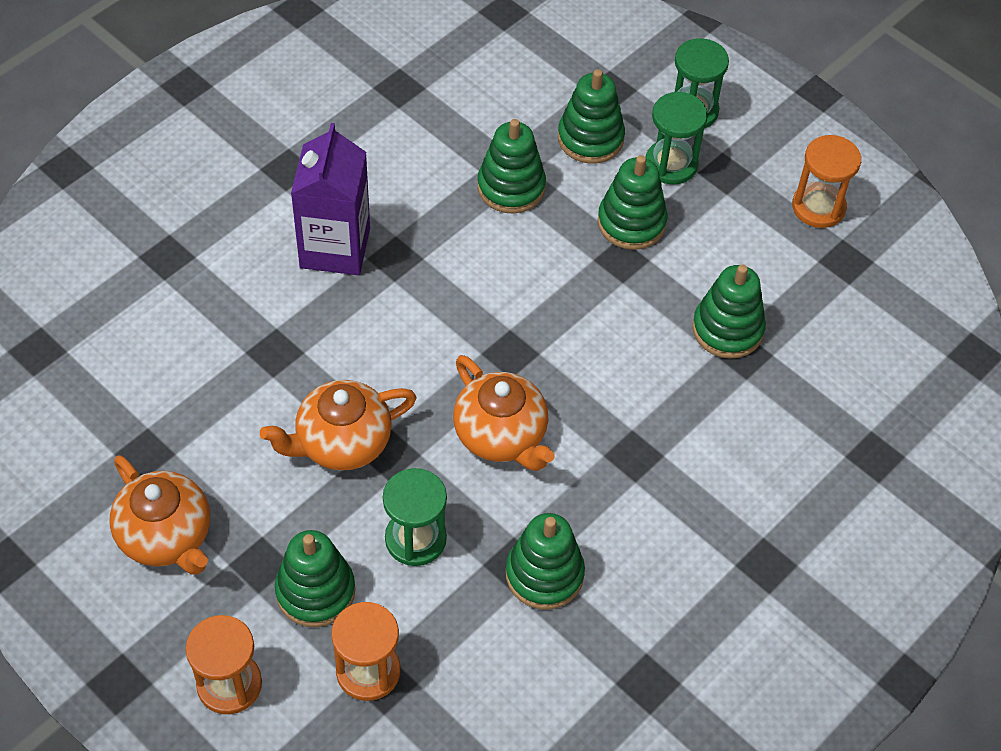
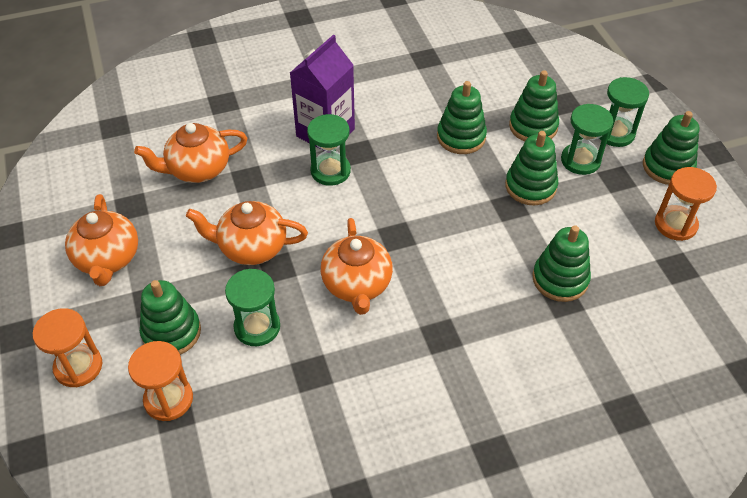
camera: 30 degrees right, 5 degrees down
(199, 366) = (198, 169): none -> orange teapot
(375, 299) = (330, 171): none -> green hourglass
(544, 574) = (327, 389): green stacking toy -> green stacking toy (667, 167)

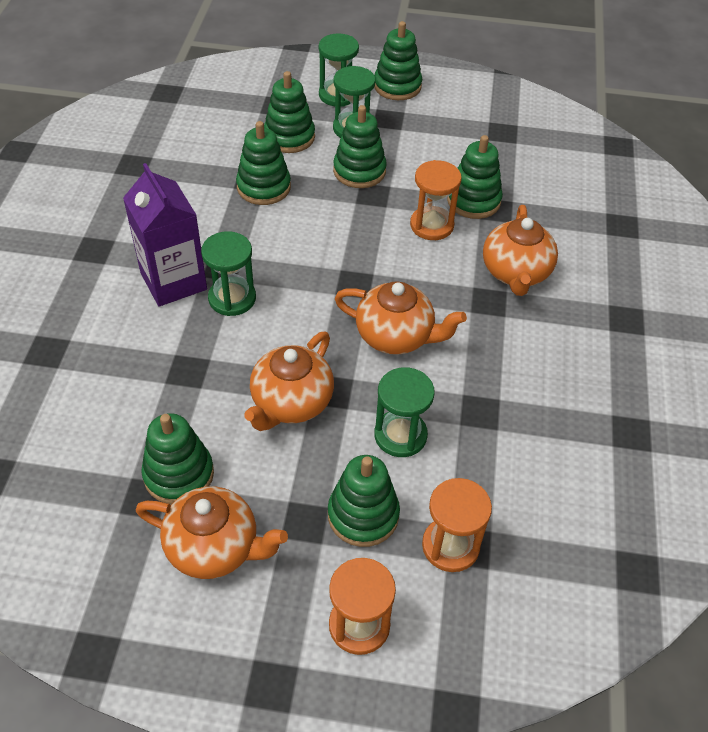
camera: 65 degrees left, 0 degrees up
(157, 214) = (179, 474): none -> green stacking toy
(198, 169) = (137, 411): orange teapot -> orange teapot (515, 273)
(675, 224) = (459, 112): orange hourglass -> orange hourglass (431, 225)

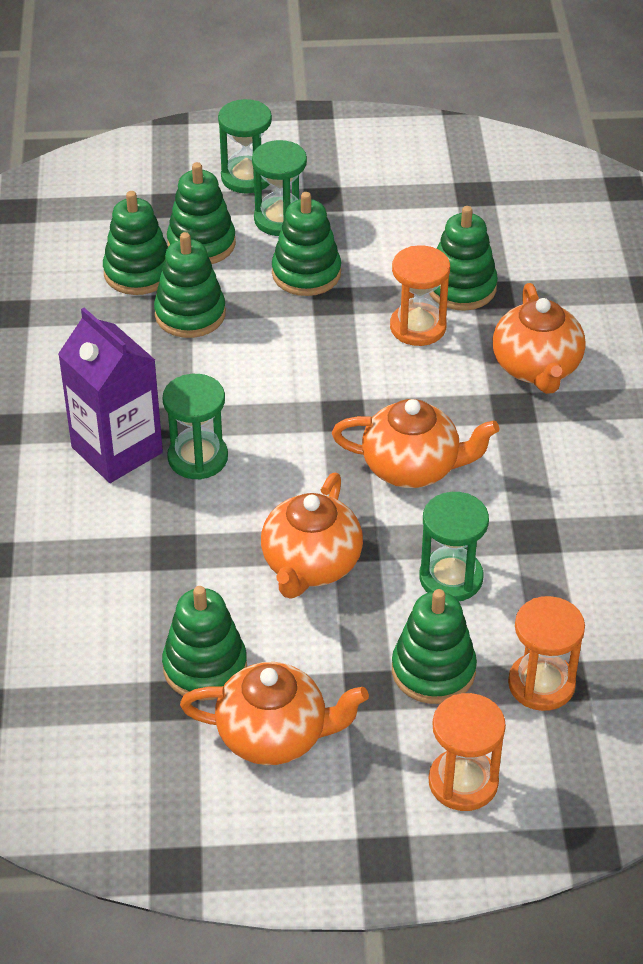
camera: 10 degrees left, 5 degrees down
(397, 86) = (321, 153): green stacking toy -> green stacking toy (138, 272)

